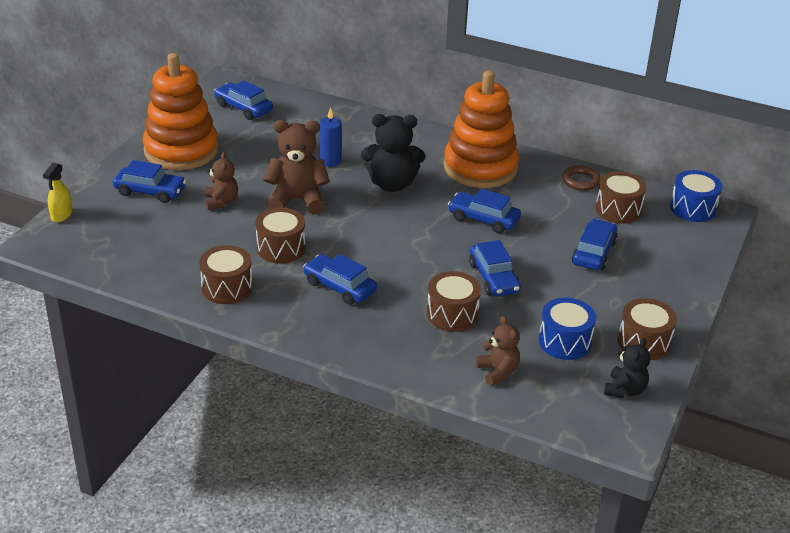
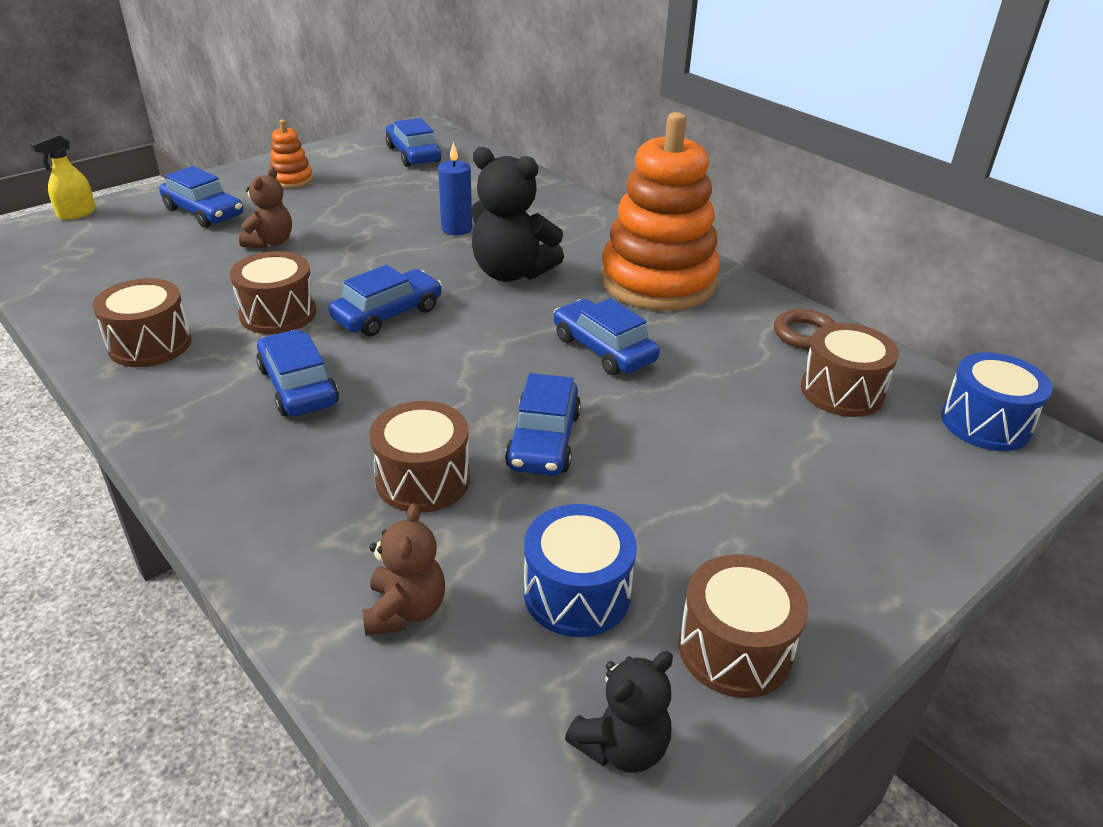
camera: 25 degrees right, 0 degrees up
(181, 150) = (291, 180): orange stacking toy -> orange stacking toy, size x0.43
(297, 200) = (366, 262): brown teddy bear -> none
(594, 253) = (750, 448): blue car -> blue car (388, 314)

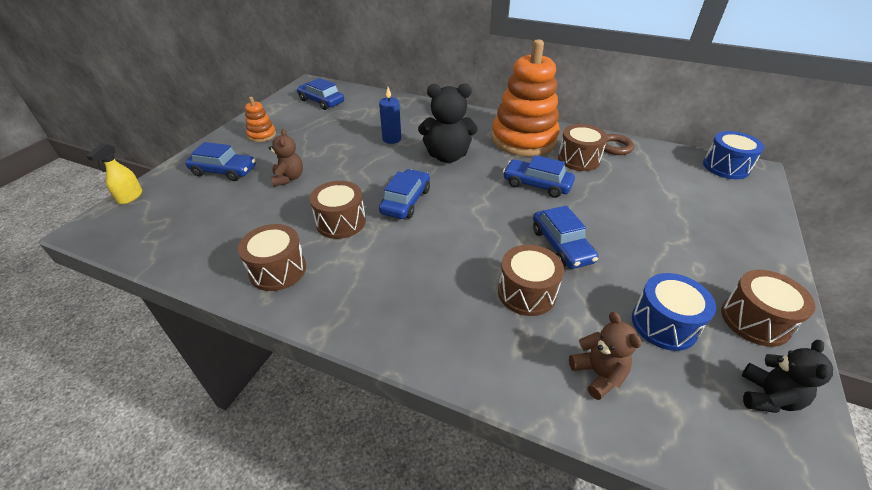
camera: 25 degrees left, 5 degrees up
(298, 386) = (400, 263): blue car -> none
(842, 391) = (659, 171): brown drum -> brown drum (578, 159)

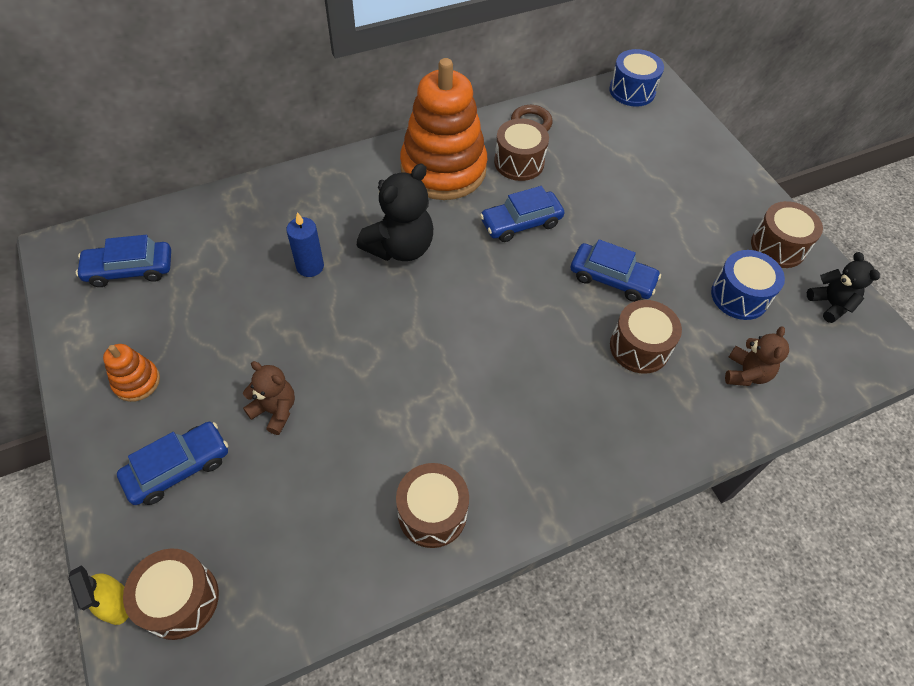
camera: 50 degrees left, 15 degrees up
(341, 222) = (411, 413): brown drum -> brown drum (180, 600)
(406, 201) = (436, 337): blue car -> none
(598, 374) = (746, 373): brown teddy bear -> brown teddy bear turned 90 degrees clockwise

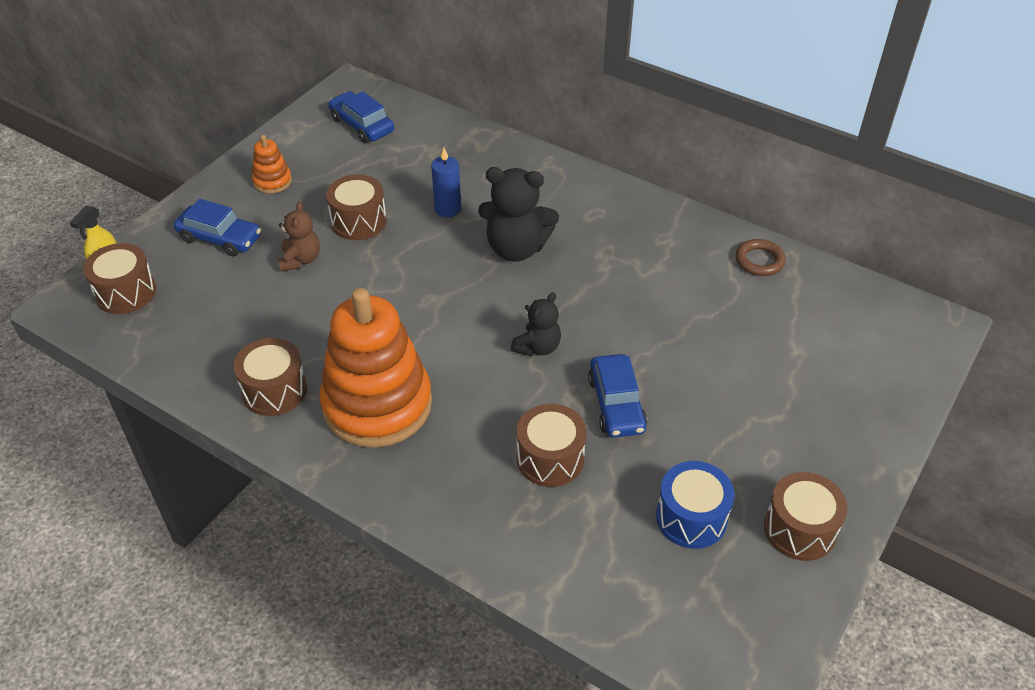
camera: 60 degrees right, 10 degrees down
(443, 169) = (633, 231): orange stacking toy -> orange stacking toy (377, 404)
(519, 162) = (697, 275): brown drum -> brown drum (358, 221)
(521, 223) = (621, 310): blue car -> none
(632, 91) = (902, 314): blue drum -> none
(746, 373) = (591, 559): brown teddy bear -> none
(830, 304) = (759, 608): black teddy bear -> black teddy bear (537, 347)

